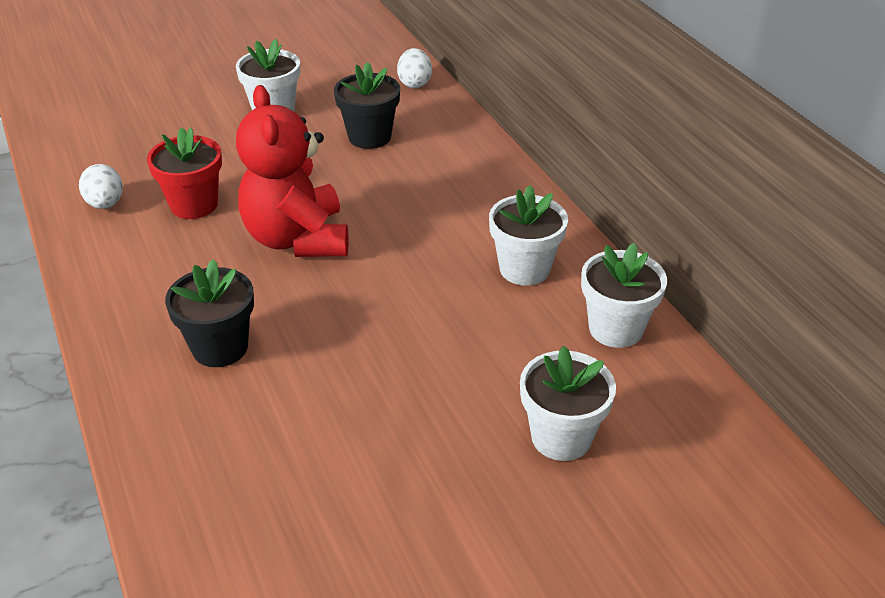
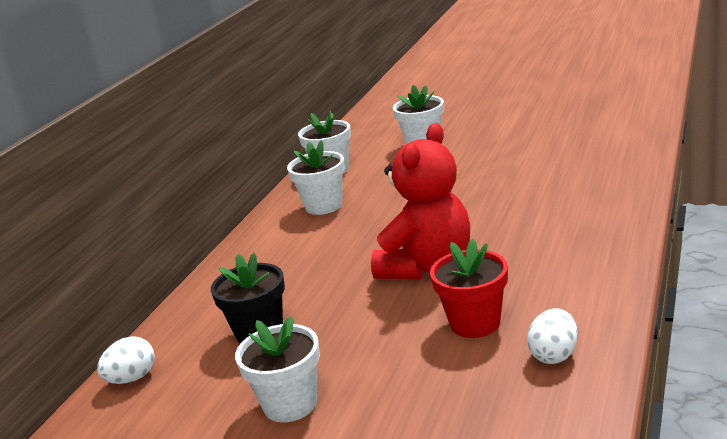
camera: 130 degrees left, 15 degrees down
(220, 347) = (549, 218): black flower pot -> none

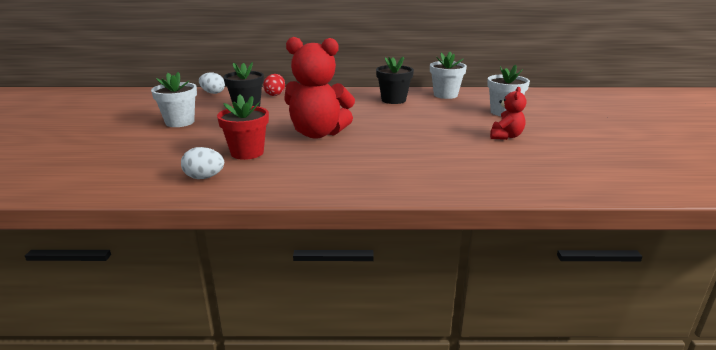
camera: 65 degrees right, 0 degrees up
(209, 306) = (275, 94): none -> red egg
(324, 206) = (393, 100): white flower pot -> black flower pot
(500, 152) = (505, 136): none -> red teddy bear

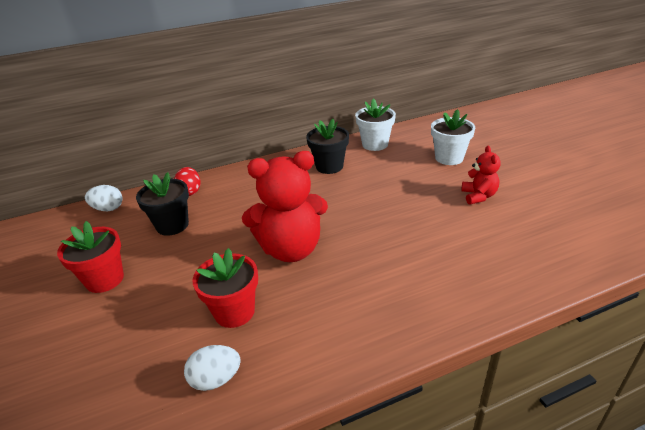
camera: 20 degrees left, 10 degrees up
(180, 122) = (105, 279): white flower pot -> red flower pot

